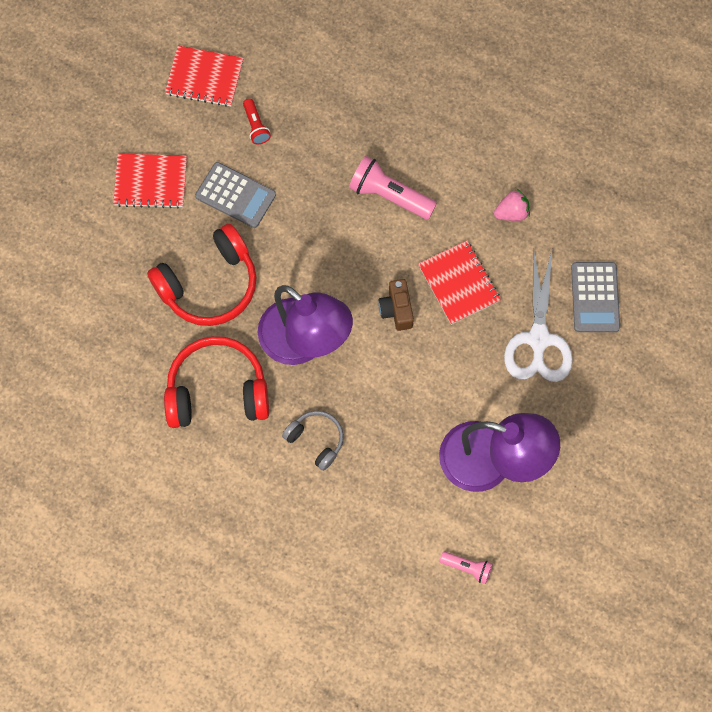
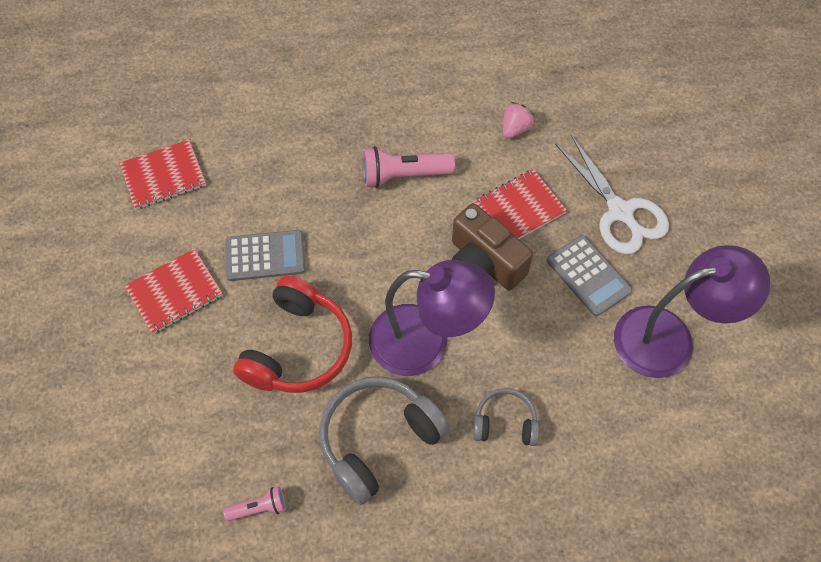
camera: 35 degrees left, 10 degrees down
(217, 390) = (378, 439): red headphones -> grey headphones
(256, 126) = (241, 188): red flashlight -> none
(396, 310) = (484, 263): brown camera -> brown camera, size x1.67
(459, 283) = (518, 209): red notebook -> red notebook turned 60 degrees counterclockwise
(467, 567) = (729, 444): pink flashlight -> pink flashlight (259, 508)
(595, 297) = (635, 152): grey calculator -> grey calculator (588, 276)

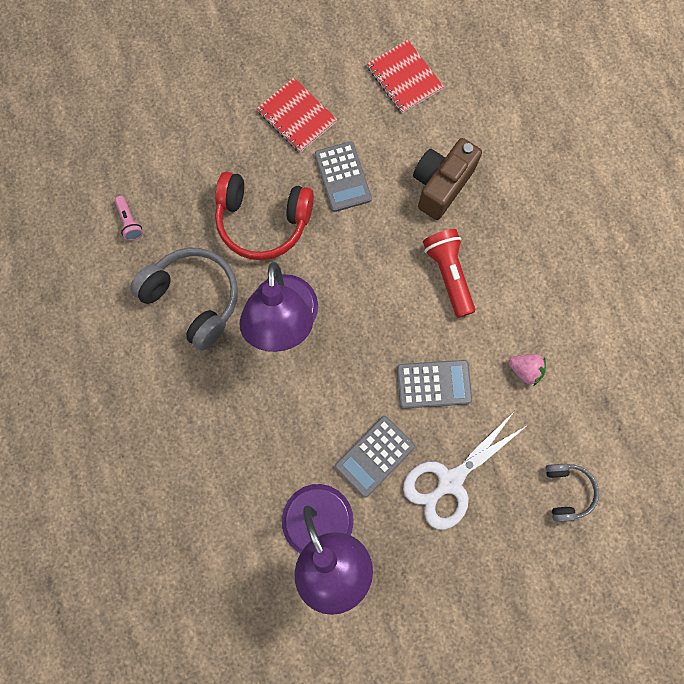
camera: 80 degrees right, 15 degrees up
(403, 175) = (448, 275): pink flashlight -> red flashlight
(484, 263) = (370, 360): brown camera -> brown camera (440, 186)
(505, 422) = (222, 397): grey headphones -> grey headphones (566, 491)
(518, 209) = (434, 384): red notebook -> grey calculator

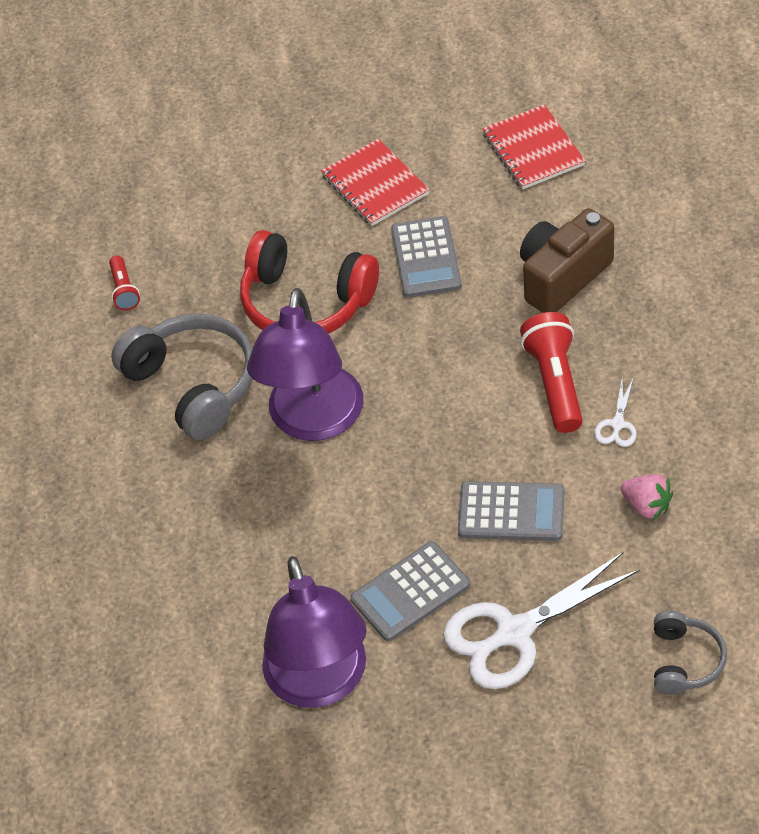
camera: 15 degrees right, 25 degrees down
(130, 222) = (124, 290): pink flashlight -> red flashlight
(495, 305) = (617, 424): none -> white scissors

